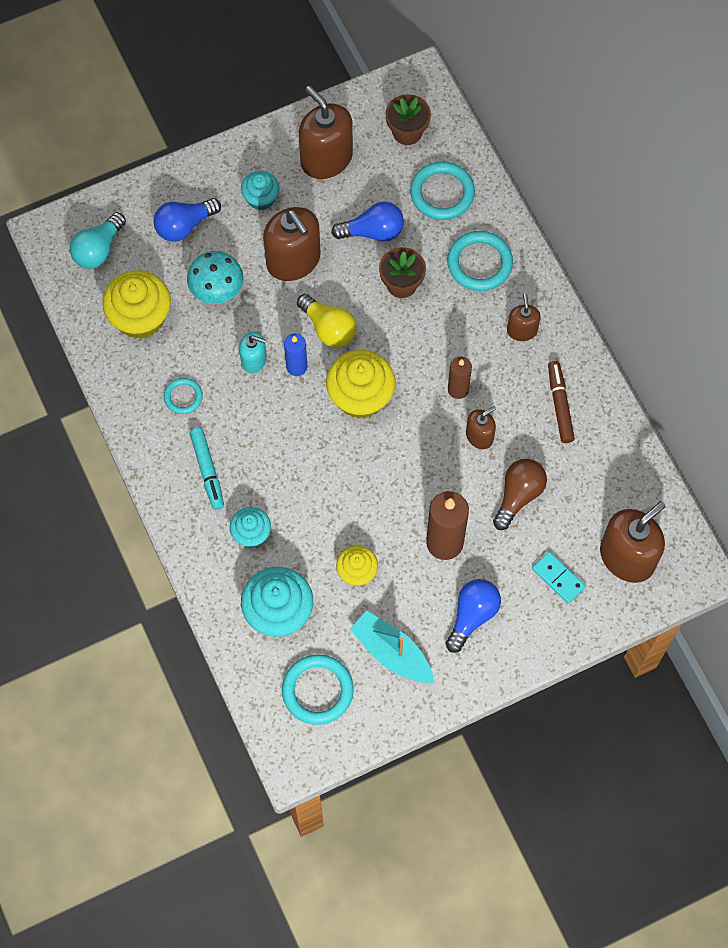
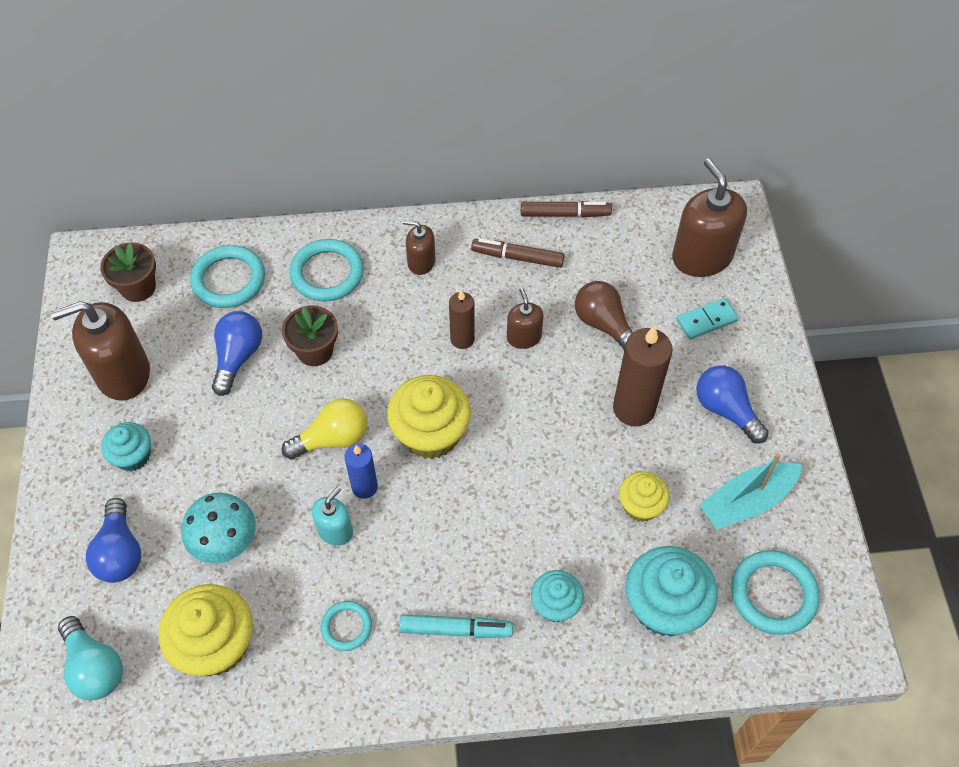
camera: 70 degrees left, 10 degrees down
(293, 260) = (230, 447): brown soap dispenser -> none
(624, 428) = (565, 214): none -> brown marker

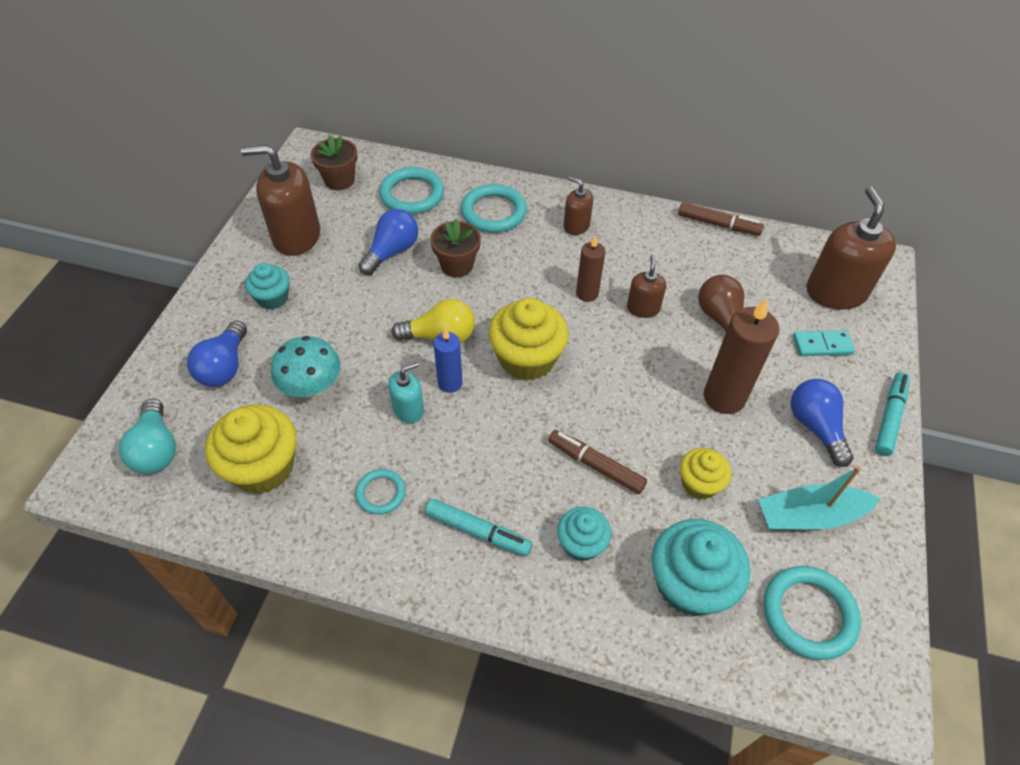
camera: 20 degrees right, 5 degrees down
(517, 257) = (662, 245): brown marker -> brown marker (595, 465)
(788, 376) = (889, 417): none -> turquoise marker

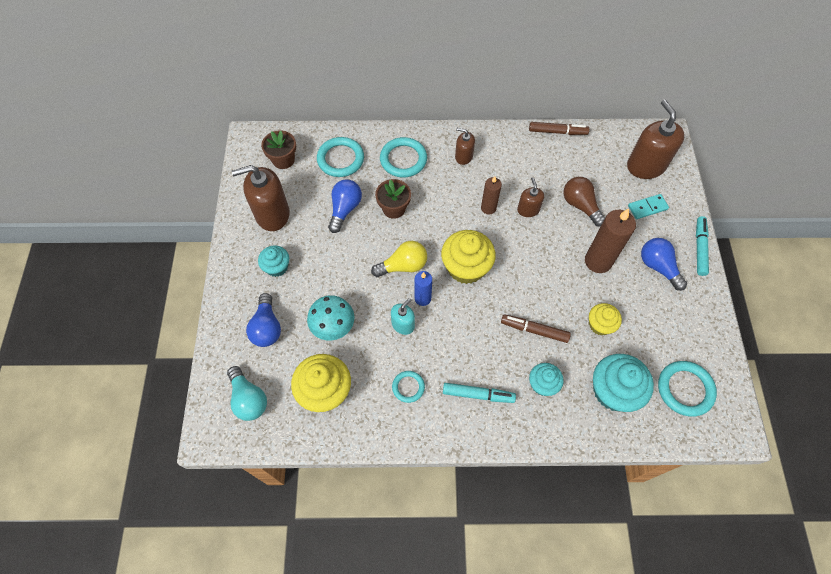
camera: 15 degrees left, 10 degrees up
(809, 516) = (670, 327): turquoise boat -> none

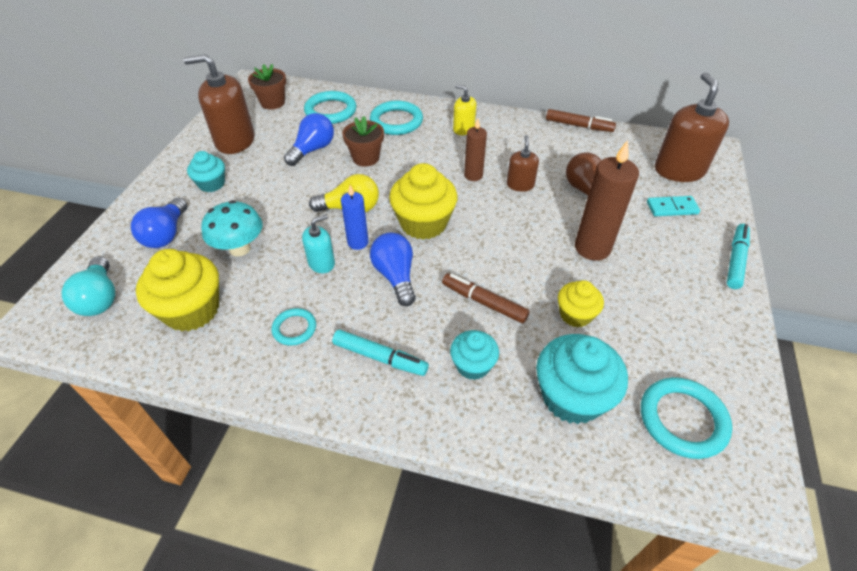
camera: 15 degrees right, 15 degrees down
(463, 156) = (463, 129): brown soap dispenser -> yellow soap dispenser
(658, 267) = (672, 269): blue light bulb -> blue light bulb (395, 276)

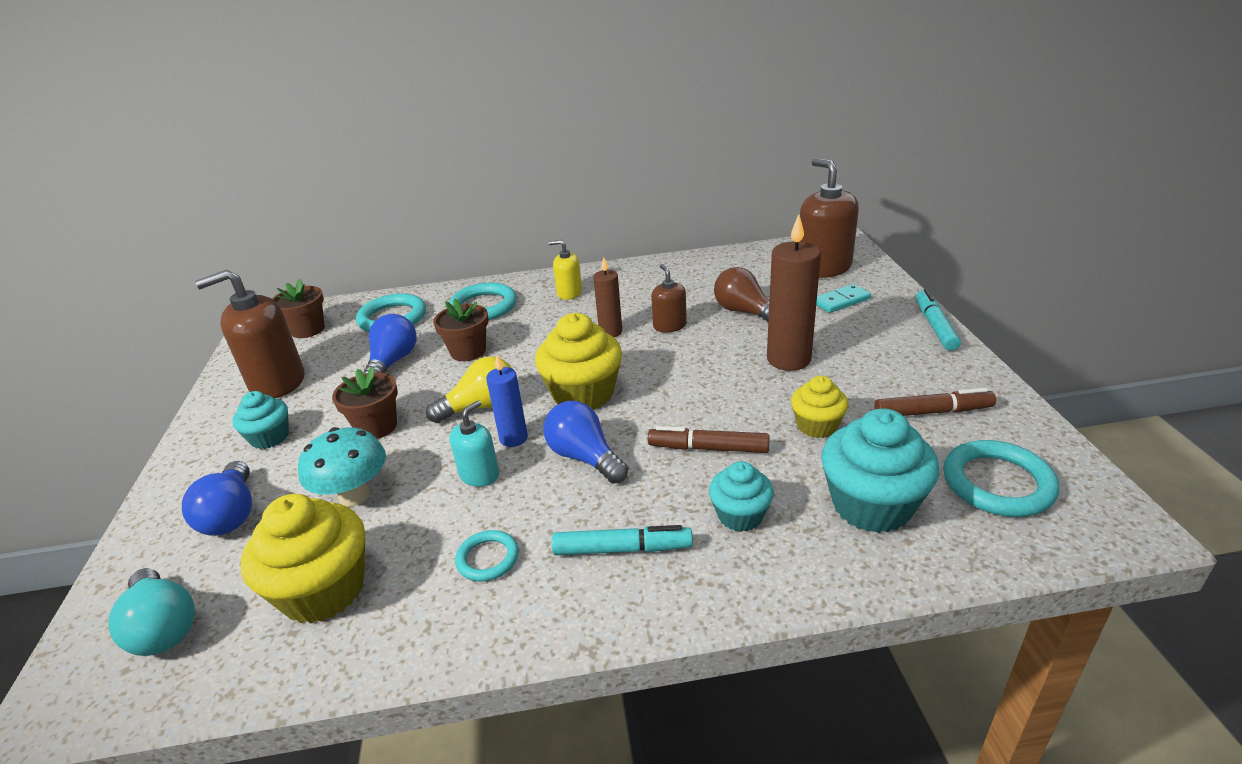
camera: 20 degrees left, 15 degrees down
(277, 200) = (376, 427): none -> brown flower pot
(579, 126) = (695, 258): brown marker -> brown marker (932, 412)

